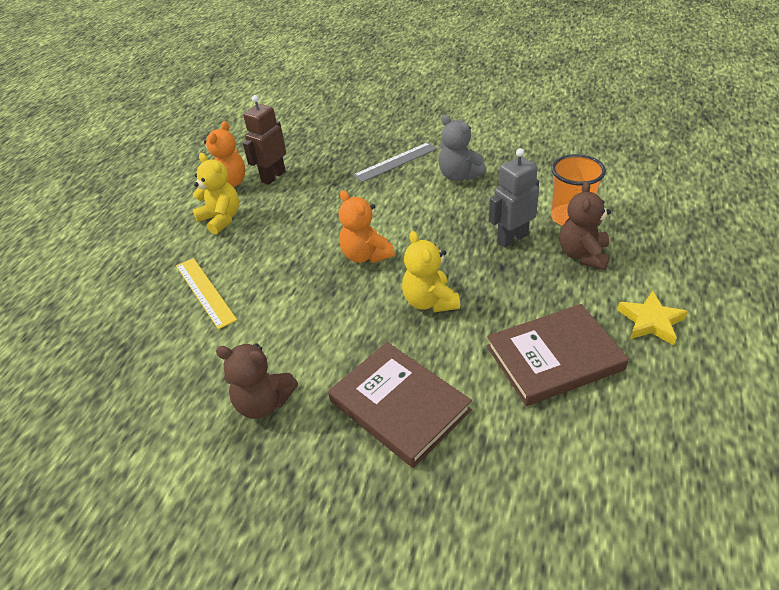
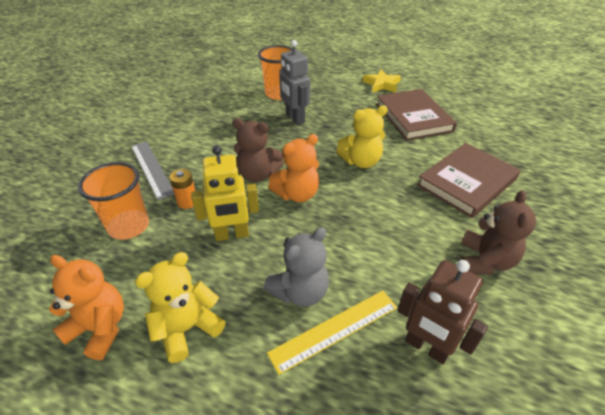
camera: 90 degrees left, 0 degrees up
(273, 176) = (114, 274): brown robot -> brown robot (426, 347)
(310, 223) = (232, 235): none -> yellow robot
(321, 170) = (129, 226): none -> orange cup
(351, 191) = (187, 202): none -> orange battery
(459, 175) = (199, 134): grey teddy bear -> grey teddy bear (300, 291)
(583, 255) = (320, 95): brown teddy bear -> brown teddy bear (258, 175)

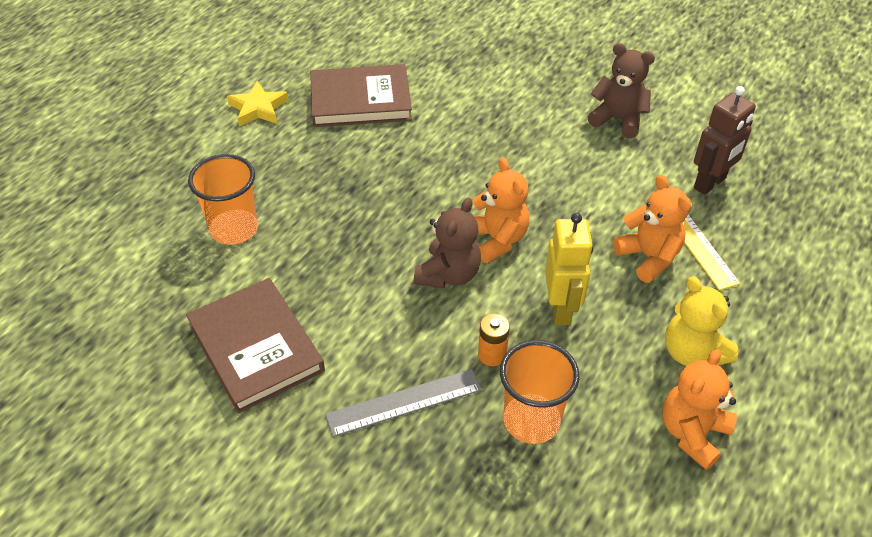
camera: 80 degrees left, 5 degrees up
(294, 118) = (319, 219): grey robot -> none
(300, 291) = (648, 257): grey teddy bear -> orange teddy bear
(361, 161) = (444, 170): yellow teddy bear -> none
(467, 182) = (503, 95): brown book -> brown book (256, 347)

